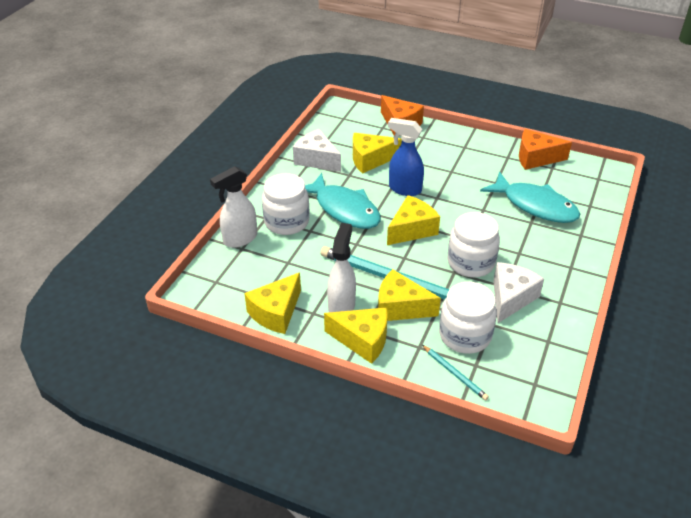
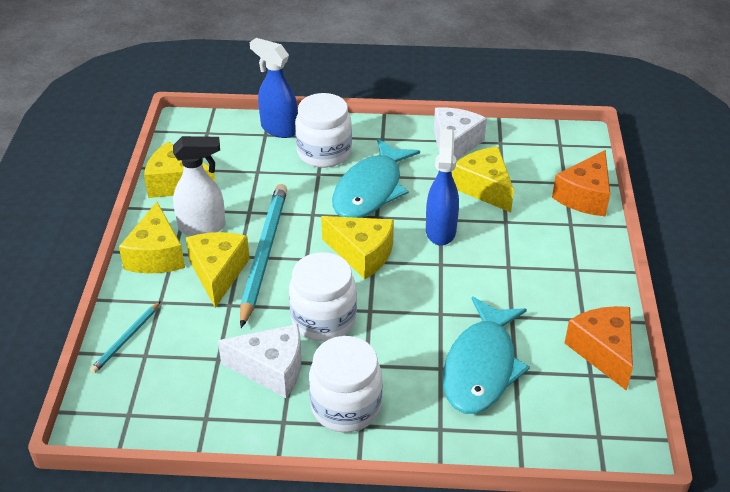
camera: 70 degrees right, 0 degrees up
(239, 239) = (278, 129): white spray bottle -> blue spray bottle
(465, 335) = (190, 337): white jar -> white jar (346, 406)

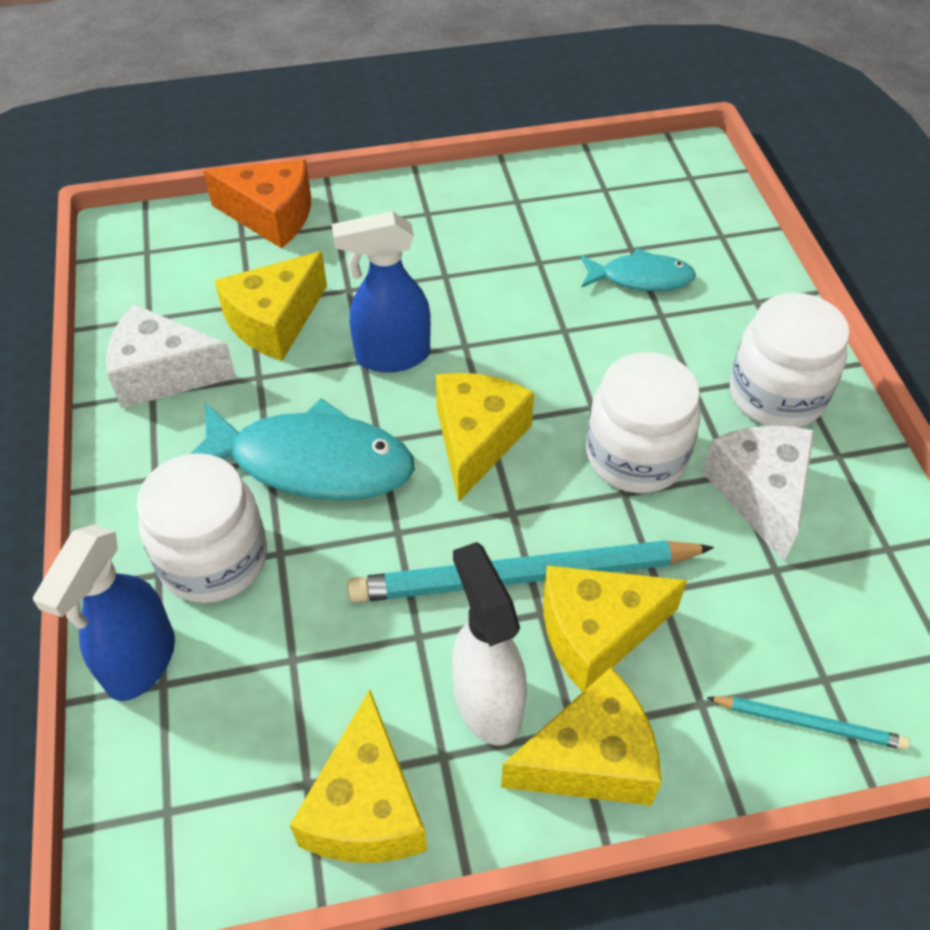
camera: 105 degrees left, 10 degrees up
(481, 367) = (641, 278): turquoise fish -> turquoise fish, size x0.57
(603, 351) = (564, 181): orange cheese -> none

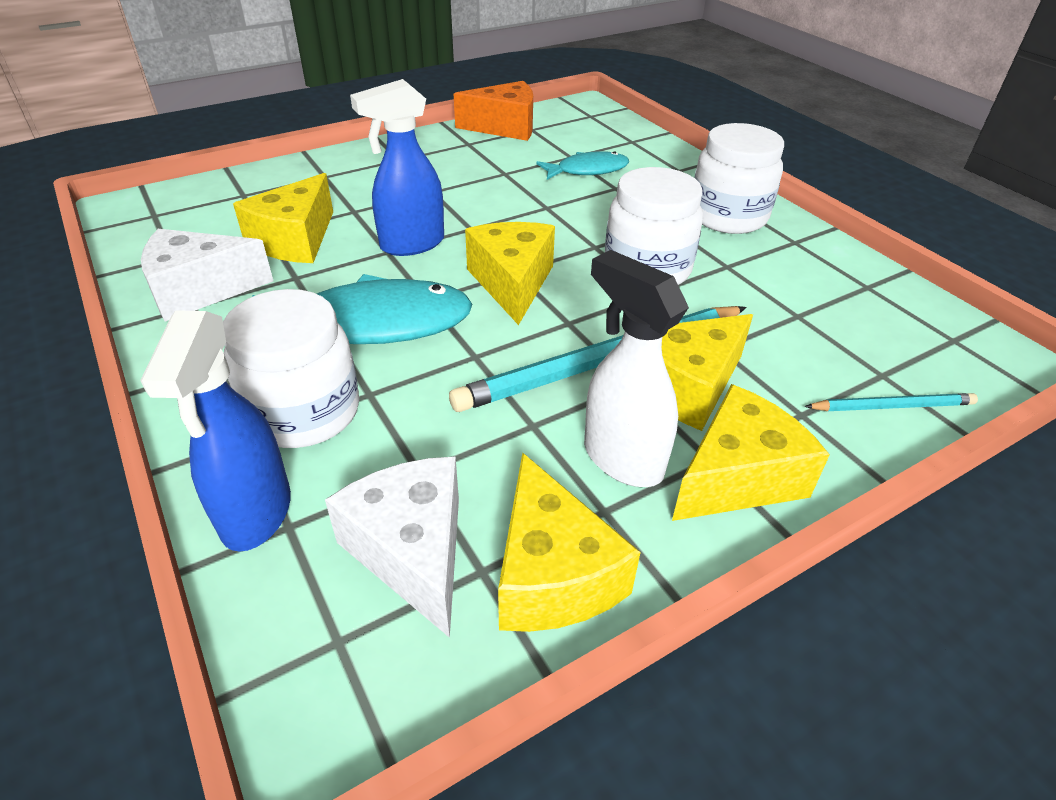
camera: 20 degrees left, 10 degrees down
(271, 216) = (264, 178): orange cheese -> orange cheese (505, 127)
(760, 494) = (755, 273): white cheese -> white cheese (412, 551)

